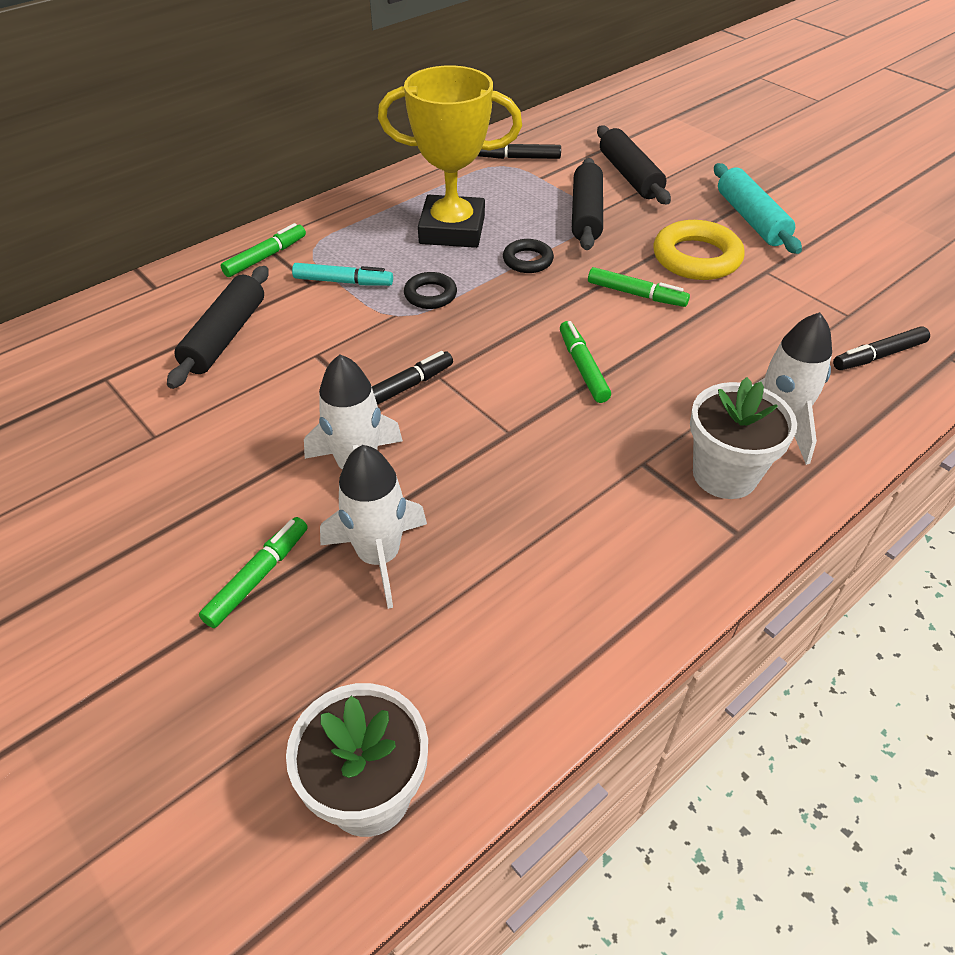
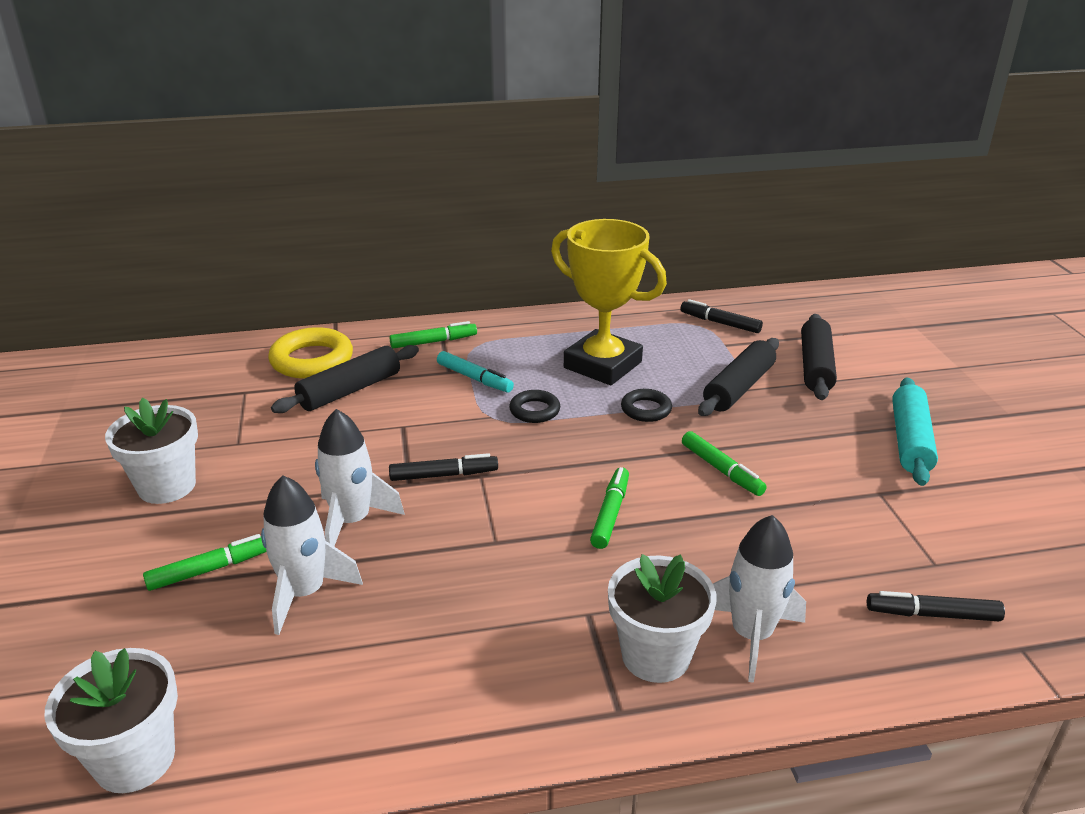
camera: 30 degrees right, 15 degrees down
(118, 513) = (167, 486): none -> white flower pot
(696, 258) = (815, 457): yellow ring -> yellow ring (312, 360)

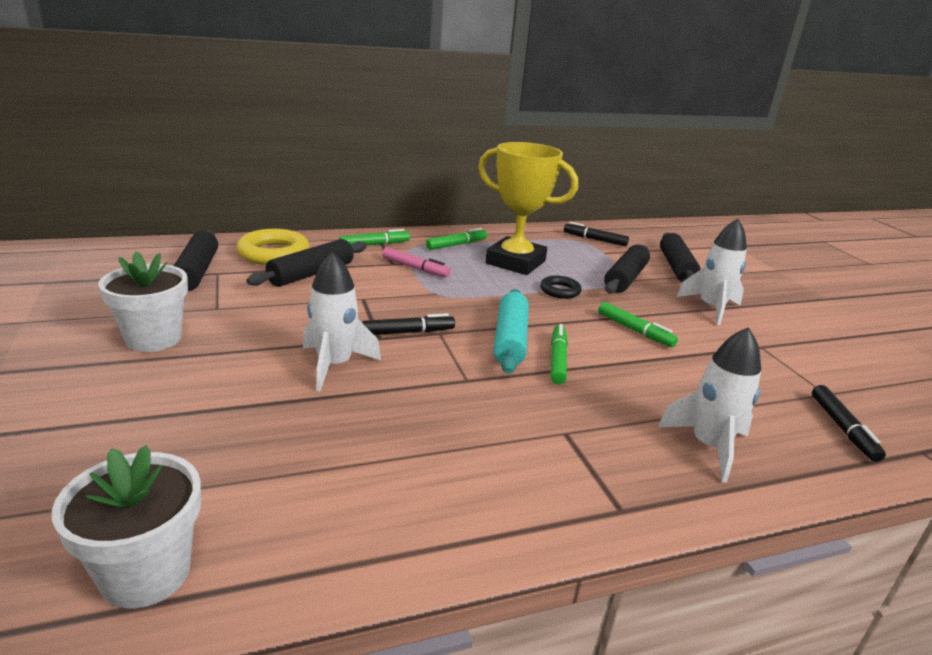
camera: 10 degrees left, 5 degrees down
(210, 569) = (206, 402): green marker -> green marker (456, 245)
(222, 391) = (197, 272): none -> black rolling pin
(305, 593) = (302, 420): white rocket -> white rocket (711, 308)
(474, 378) = (415, 268): turquoise marker -> pink marker
(534, 410) = (471, 290): black ring -> none
(655, 655) = (636, 464): white flower pot -> none
(910, 441) = (767, 313): turquoise rolling pin -> turquoise rolling pin (510, 340)
(932, 614) = (843, 428): black marker -> black marker turned 90 degrees counterclockwise

